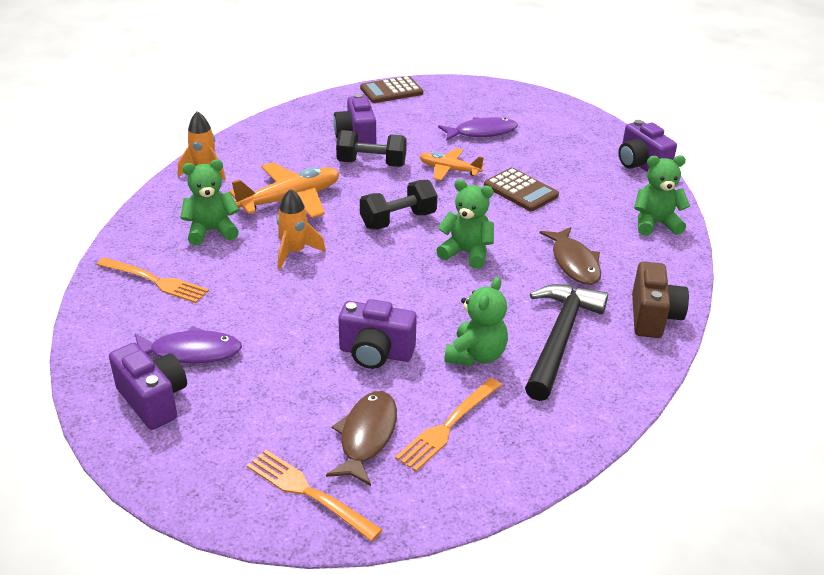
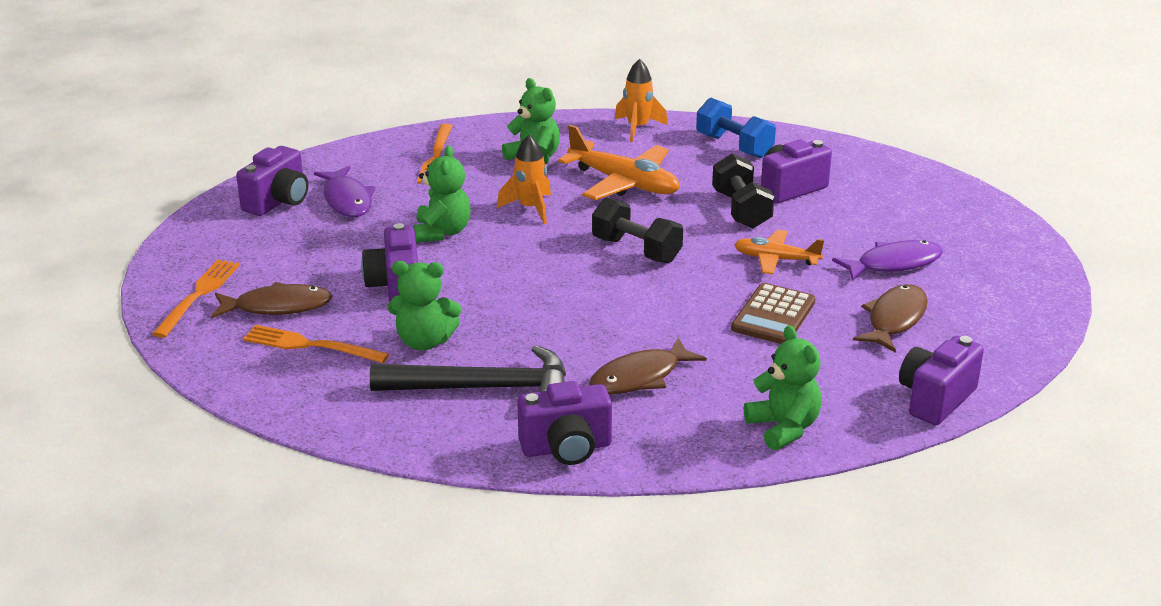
camera: 70 degrees right, 5 degrees down
(274, 141) = (734, 146): none -> blue dumbbell
(391, 91) = (933, 184): brown calculator -> none
(449, 170) = (776, 259): orange plane -> orange plane turned 75 degrees counterclockwise
(466, 253) = (605, 303): green teddy bear -> green teddy bear (442, 232)
(481, 132) = (894, 264): purple fish -> purple fish turned 75 degrees counterclockwise
(548, 152) = (894, 319): none -> brown fish
(653, 317) = (566, 448): brown camera -> purple camera

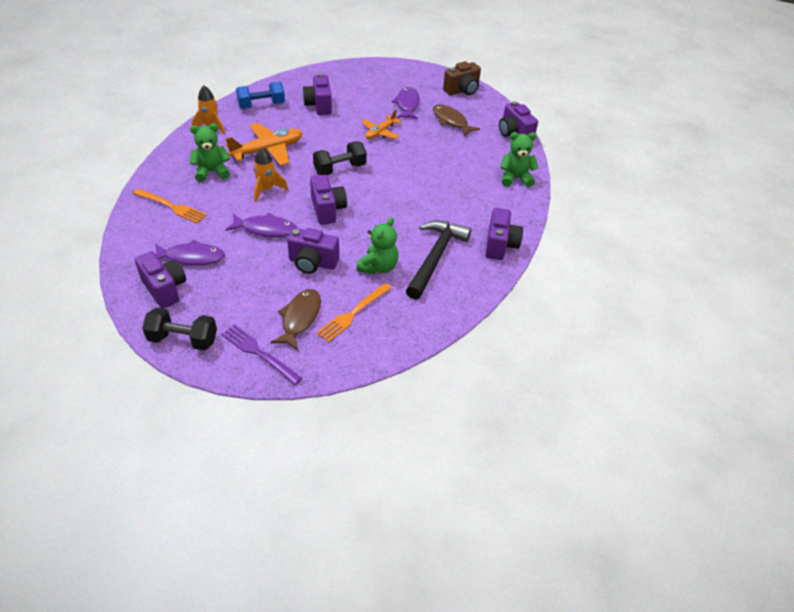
camera: 70 degrees left, 15 degrees up
(199, 295) = (258, 353): orange fork -> purple fork
(442, 232) = (265, 229): green teddy bear -> purple fish
(525, 266) = (327, 210): none -> purple camera
(640, 377) = (454, 205): brown fish -> none
(741, 210) = (327, 126): black dumbbell -> black dumbbell (183, 339)
(773, 315) = (427, 150): brown calculator -> none
(1018, 309) = (462, 90): none -> brown camera

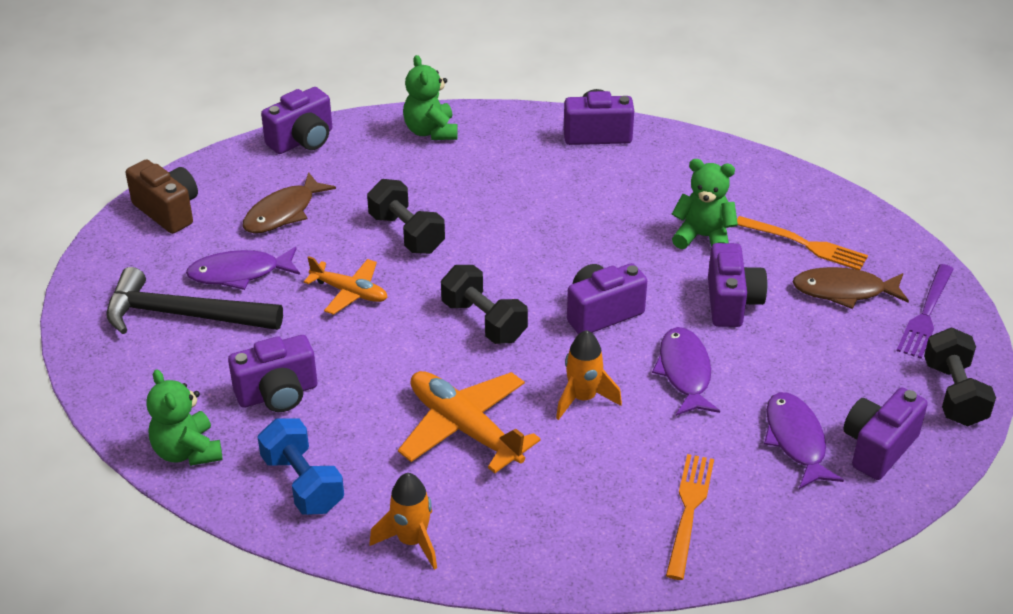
camera: 100 degrees left, 5 degrees down
(212, 172) = (564, 488): green teddy bear -> green teddy bear (187, 451)
(421, 156) = (406, 233): none -> black dumbbell
(435, 257) = (654, 187): black hammer -> black hammer (183, 315)

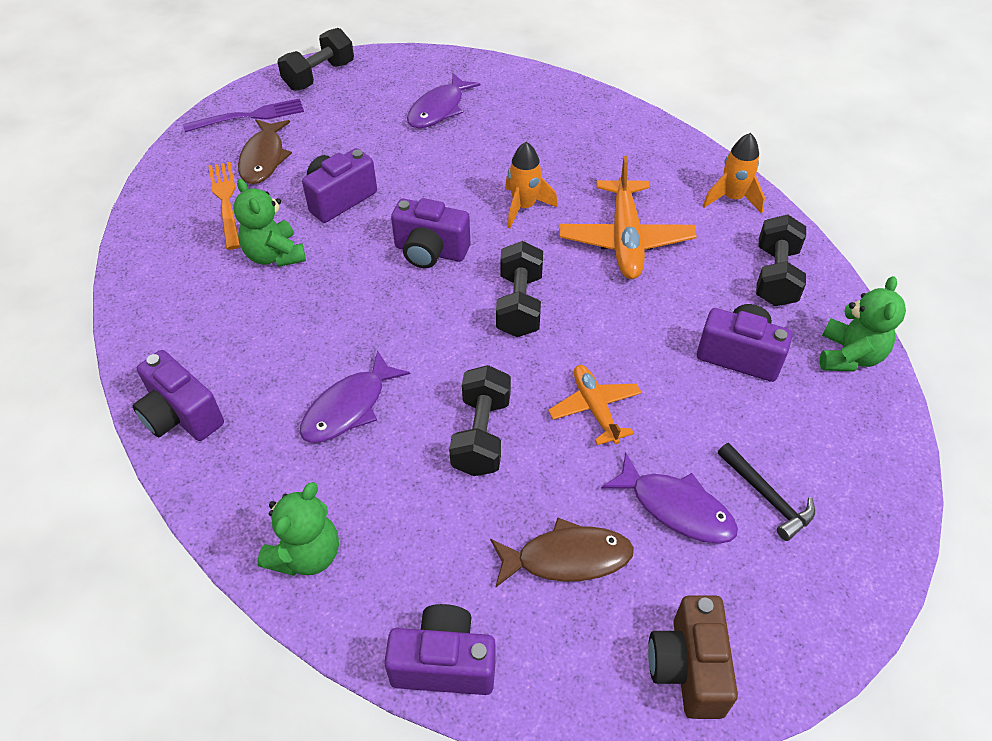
camera: 135 degrees left, 10 degrees up
(183, 315) = (767, 497): black hammer -> black hammer, size x0.54
(302, 483) = (775, 276): blue dumbbell -> black dumbbell
(684, 372) = (439, 180): purple fish -> purple fish (349, 407)
(689, 510) = (549, 116): orange fork -> none
(844, 291) = (264, 158): brown fish -> brown fish turned 45 degrees clockwise
(878, 447) = (404, 80): purple camera -> none

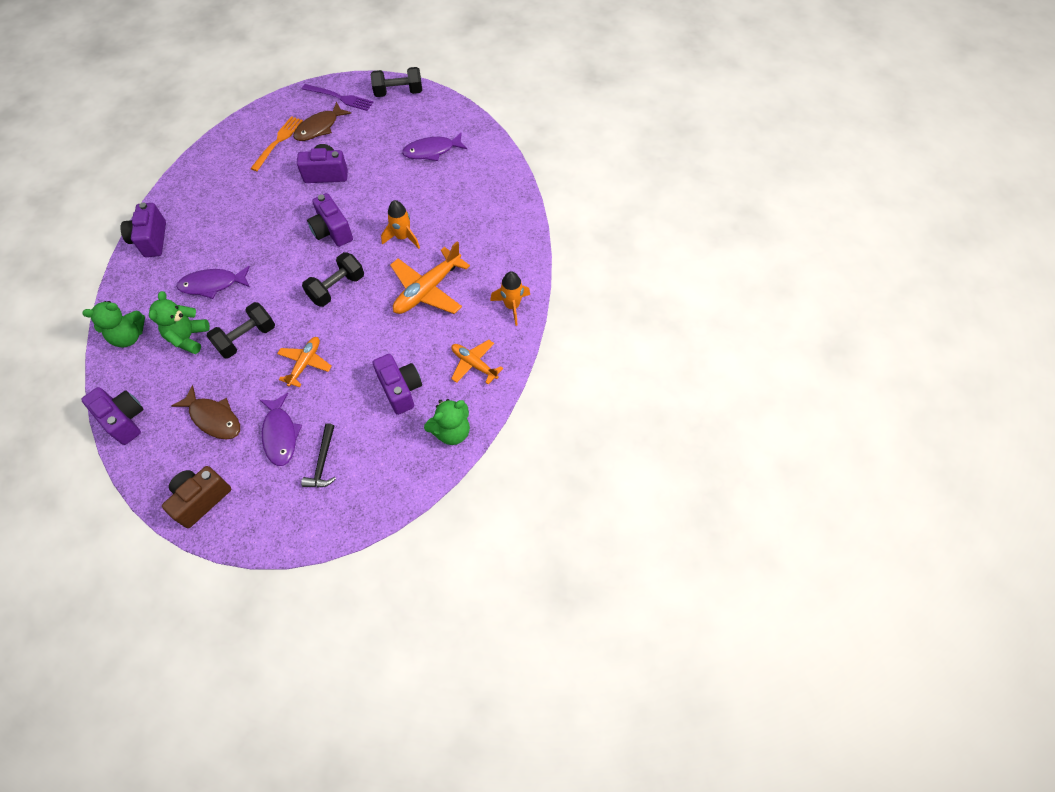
camera: 40 degrees right, 10 degrees up
(275, 255) = (266, 186): green teddy bear -> green teddy bear (188, 337)
(775, 276) = (474, 364): black dumbbell -> orange plane

